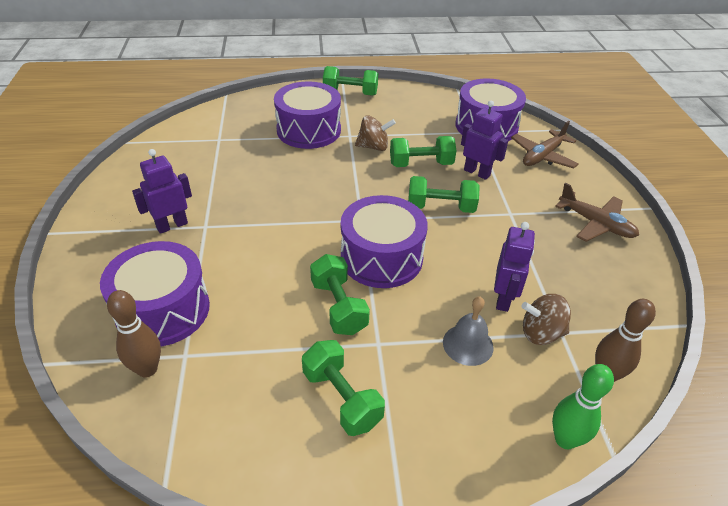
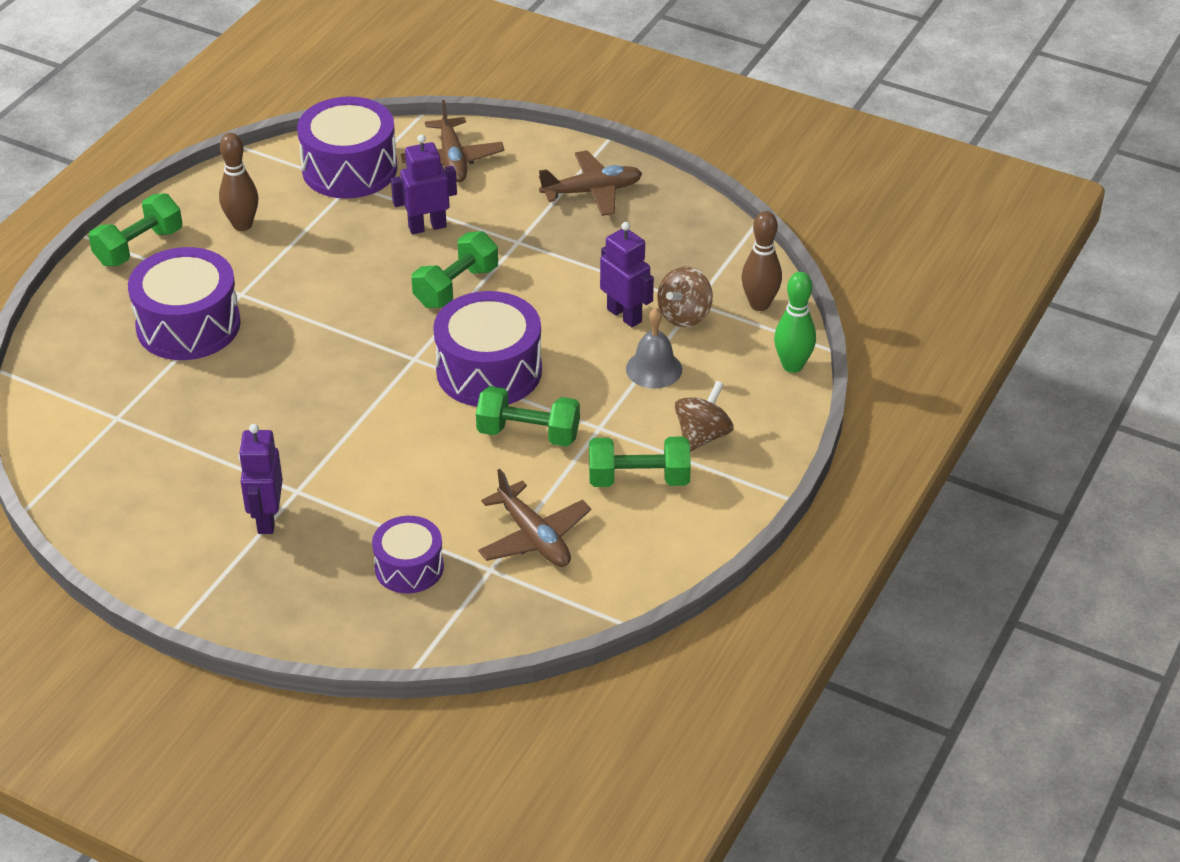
camera: 55 degrees left, 0 degrees up
(147, 369) = (484, 602): brown bowling pin -> brown bowling pin (242, 225)
(163, 310) = (409, 567): purple drum -> purple drum, size x0.59
(234, 364) = (534, 537): none -> brown plane
(373, 147) = (288, 284): brown spinning top -> brown spinning top (702, 436)
(421, 164) = (365, 262): green dumbbell -> none

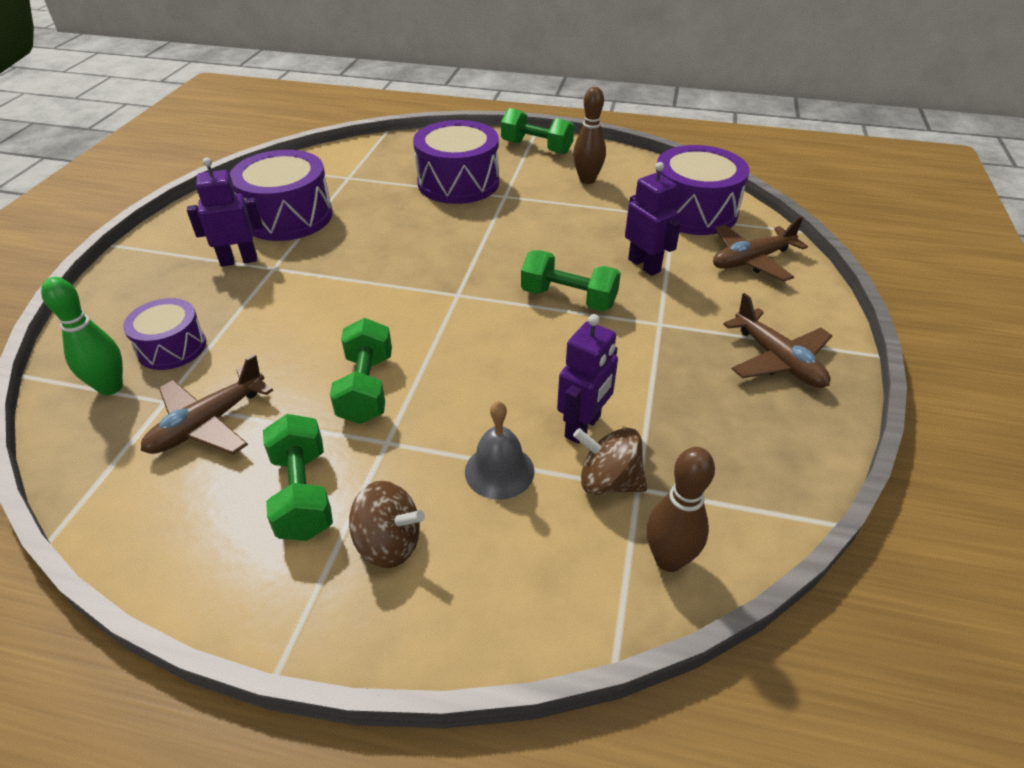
camera: 75 degrees right, 0 degrees up
(489, 371) = (454, 343): purple drum -> purple drum (288, 216)
(792, 366) = (557, 626): green bowling pin -> green bowling pin (110, 387)

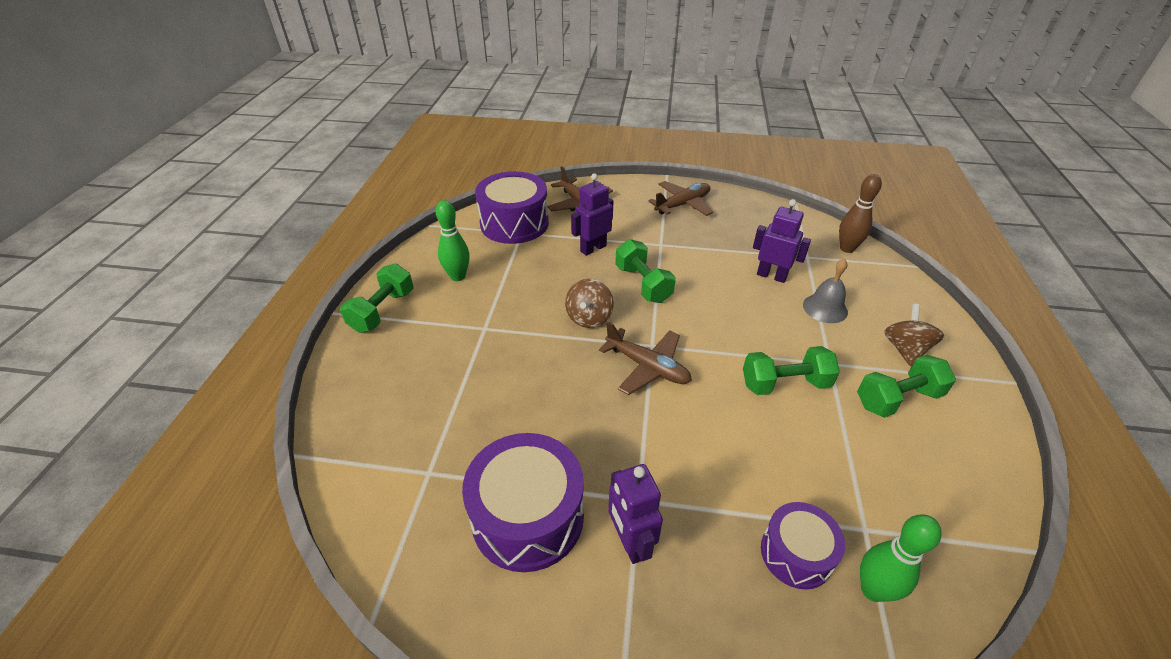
camera: 95 degrees left, 0 degrees up
(208, 423) = (871, 481): brown plane -> brown plane (647, 367)
(458, 182) = (454, 365): purple drum -> none
(568, 298) = (643, 284): green dumbbell -> green dumbbell turned 45 degrees counterclockwise
(587, 180) = (458, 276): brown bowling pin -> green bowling pin
(608, 481) = (809, 266): brown spinning top -> brown spinning top (589, 318)

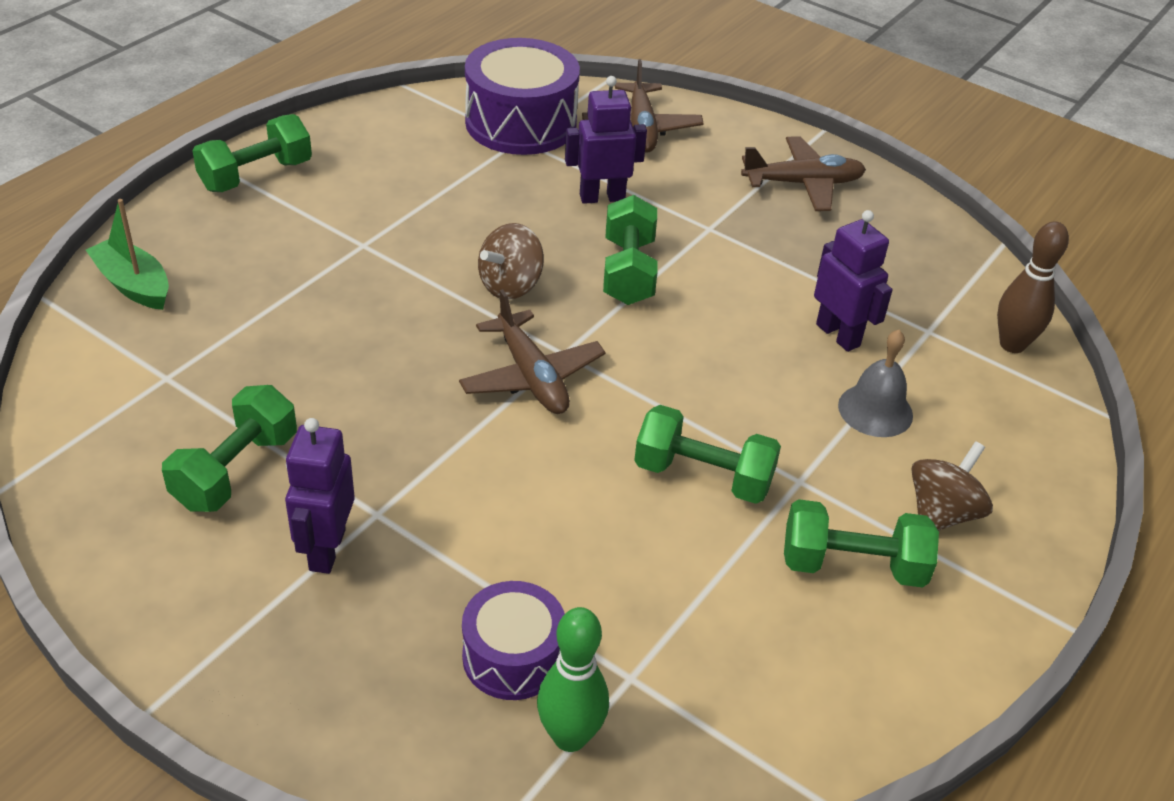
camera: 25 degrees right, 0 degrees up
(355, 417) = (133, 285): none -> green boat
(458, 276) = (384, 167): green bowling pin -> none
(528, 516) = (236, 470): purple drum -> green dumbbell

